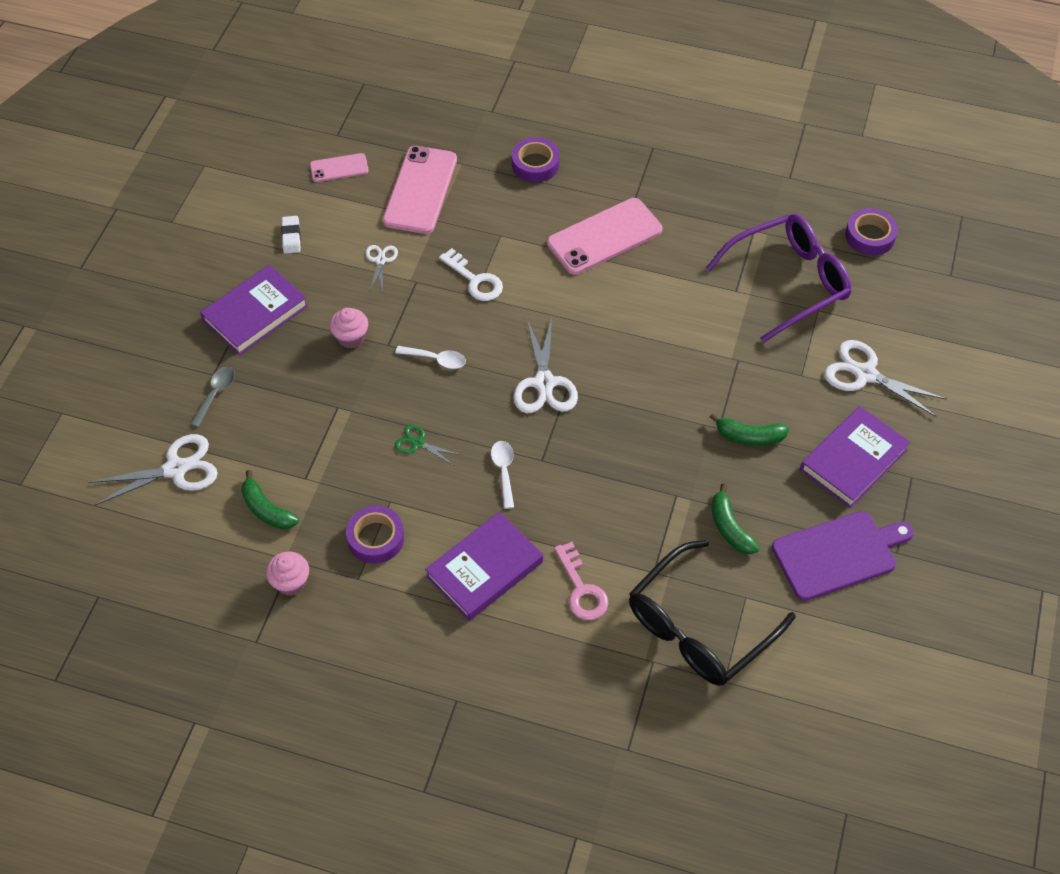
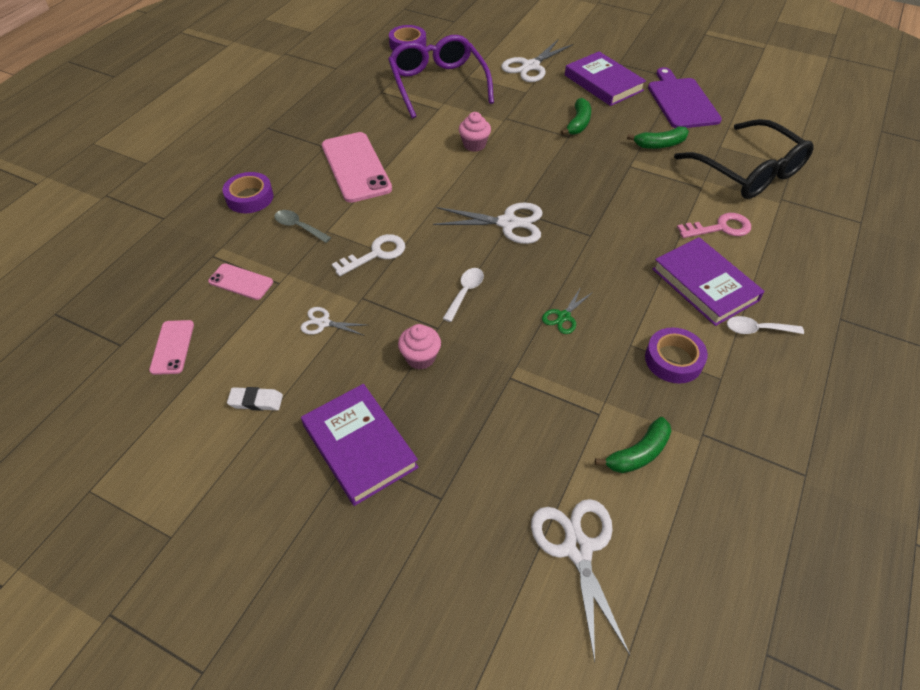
camera: 80 degrees left, 5 degrees down
(216, 394) = (471, 496): grey spoon -> grey spoon (298, 227)
(291, 582) = (730, 437): pink cupcake -> pink cupcake (474, 145)
(420, 190) = (240, 282): pink phone -> pink phone, size x0.52
(504, 471) = (600, 260): white spoon -> white spoon (757, 329)

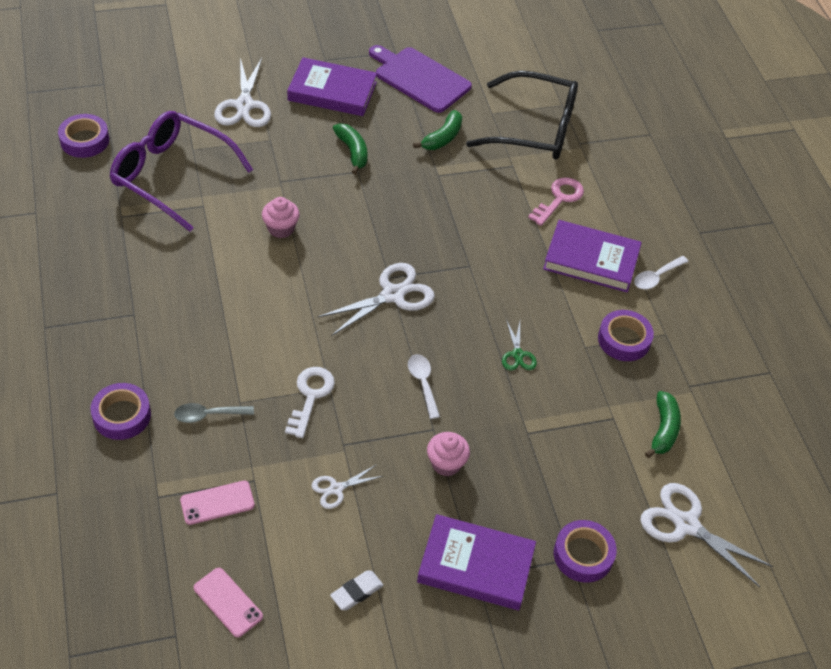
camera: 45 degrees left, 0 degrees up
(356, 167) = (193, 319): pink phone -> none
(455, 503) = (583, 555): none -> purple tape

